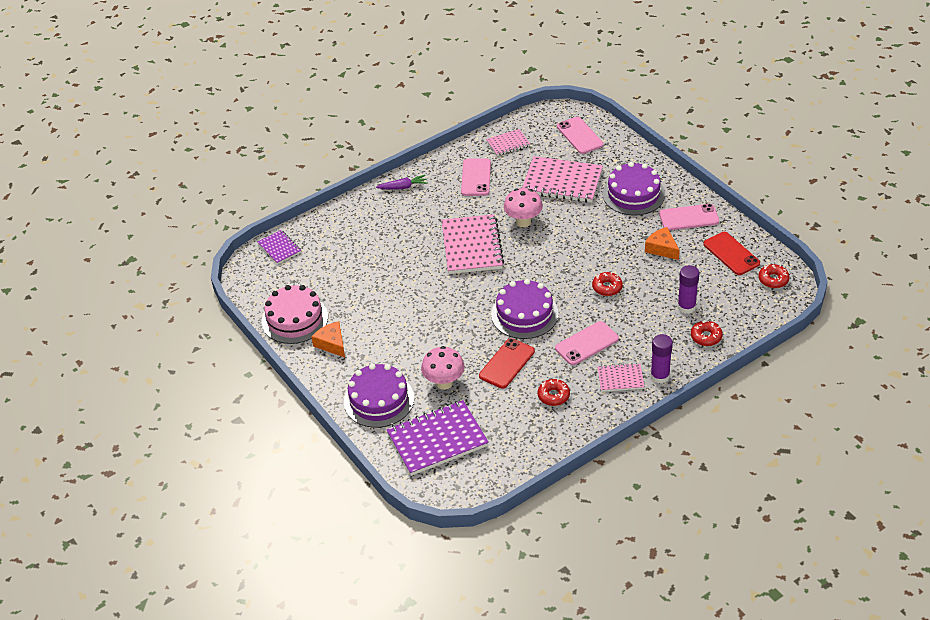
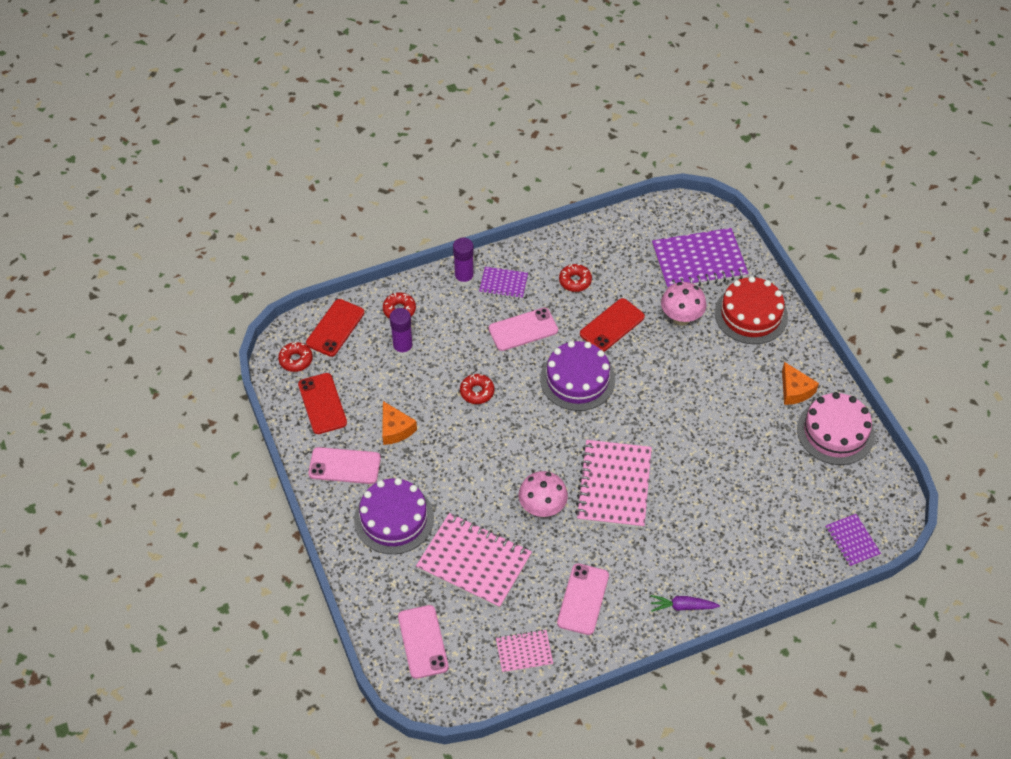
camera: 170 degrees left, 10 degrees up
(379, 400) = (751, 314): purple cake -> red cake
(620, 379) = (503, 284): pink notebook -> purple notebook
(754, 311) = (335, 328): none -> red phone

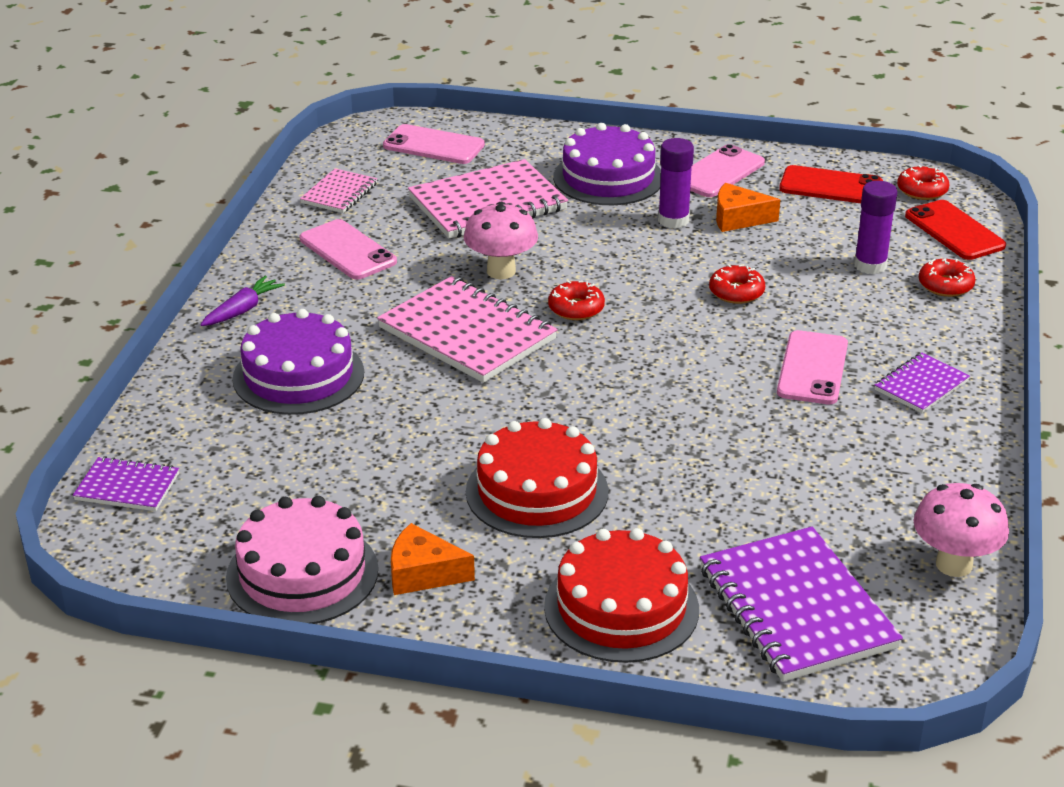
camera: 125 degrees right, 20 degrees down
(464, 278) = (963, 356): purple glue stick -> purple glue stick (673, 220)
(575, 281) = (869, 454): red donut -> red donut (576, 308)
(577, 379) = (672, 377): purple cake -> purple cake (298, 375)
(612, 325) = (742, 450): red phone -> none
(681, 318) = (689, 526): pink mushroom -> pink mushroom (954, 565)
(699, 261) = (796, 608): purple notebook -> purple notebook turned 45 degrees counterclockwise
(708, 382) = (537, 491): none -> red cake

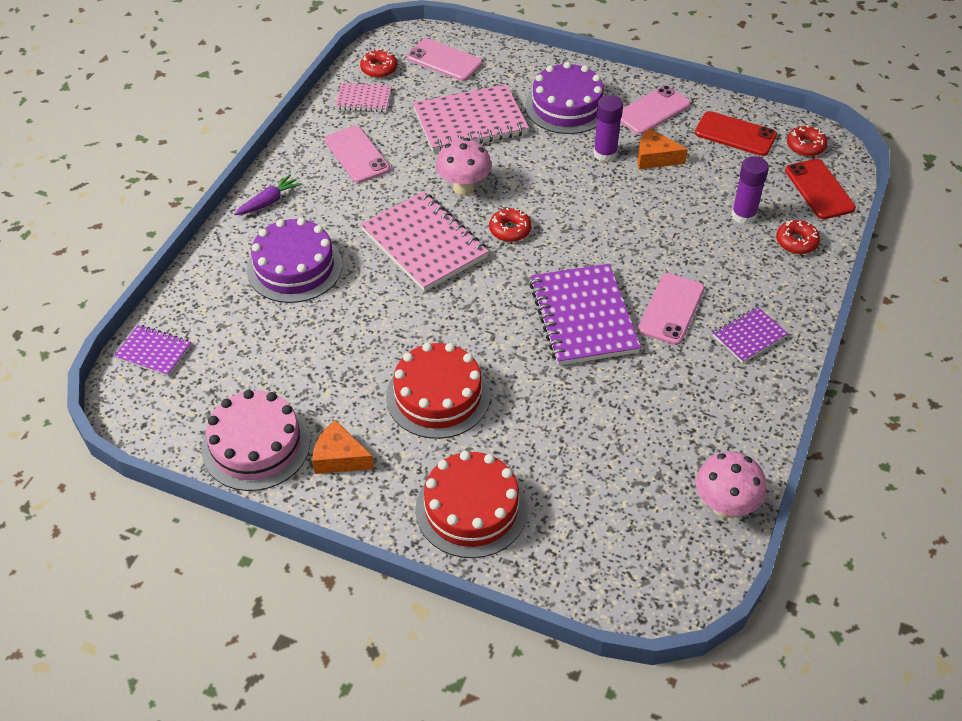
camera: 10 degrees right, 15 degrees up
(339, 193) = (363, 99): pink notebook -> pink notebook turned 60 degrees clockwise
(736, 292) = (634, 229): red donut -> red donut (379, 69)
(796, 608) = (597, 528): purple notebook -> purple notebook (583, 317)

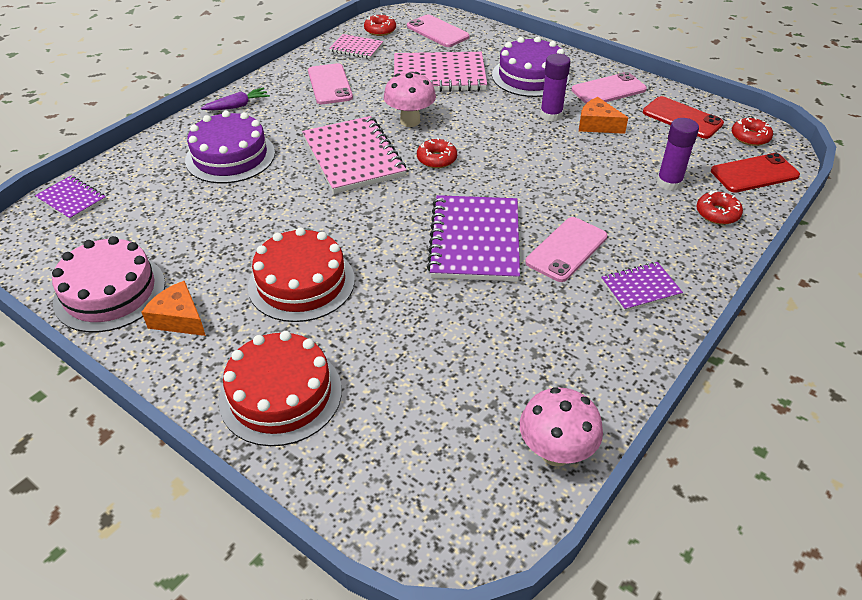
camera: 15 degrees right, 5 degrees down
(819, 189) = (754, 173): red phone -> red phone turned 75 degrees clockwise

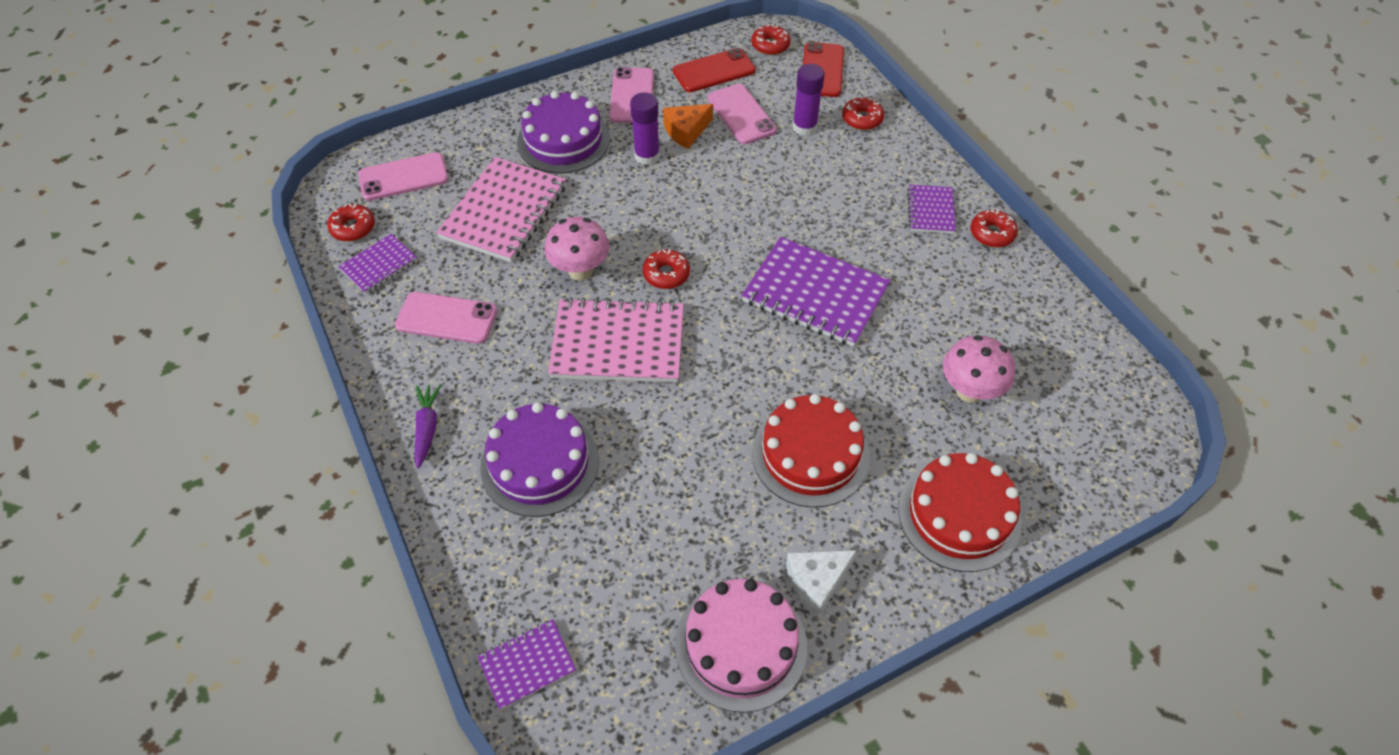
camera: 65 degrees left, 10 degrees up
(179, 319) = (817, 581): orange cheese -> white cheese
(356, 48) = (379, 265): pink notebook -> purple notebook
(555, 452) = (1086, 343): pink mushroom -> pink mushroom (969, 391)
(566, 249) = (859, 235): pink phone -> pink phone (741, 114)
(649, 340) = (992, 234): none -> red donut

